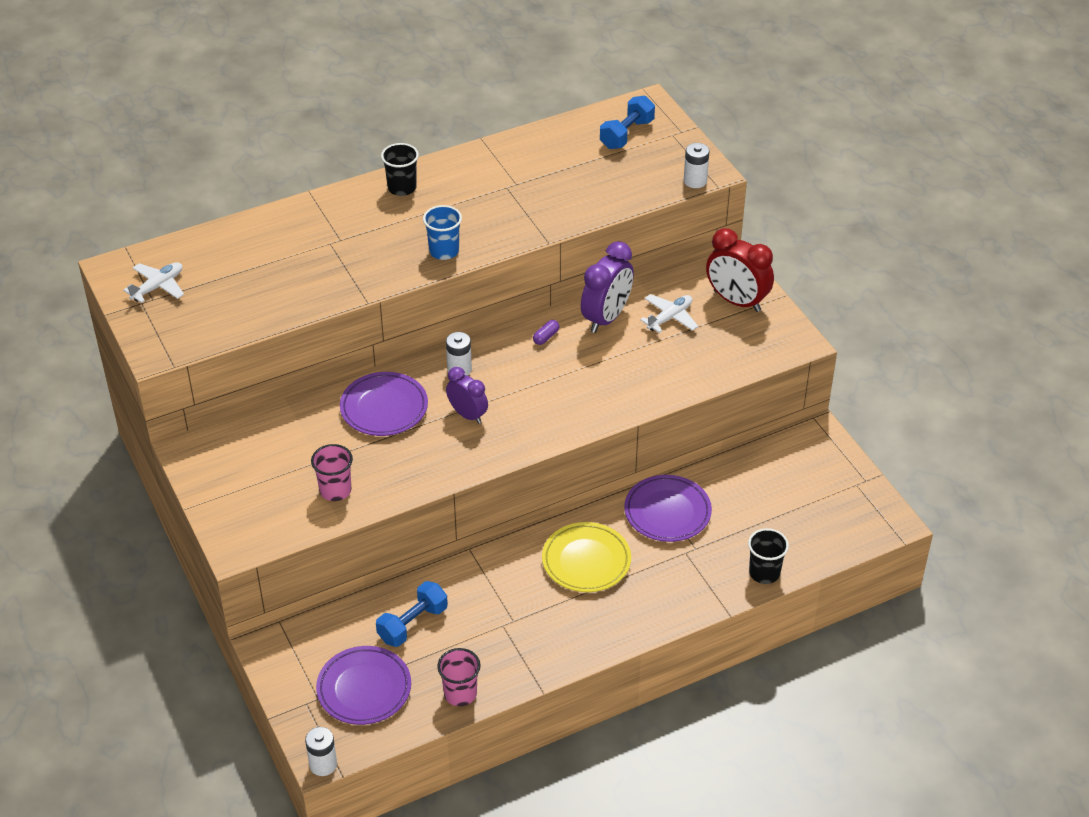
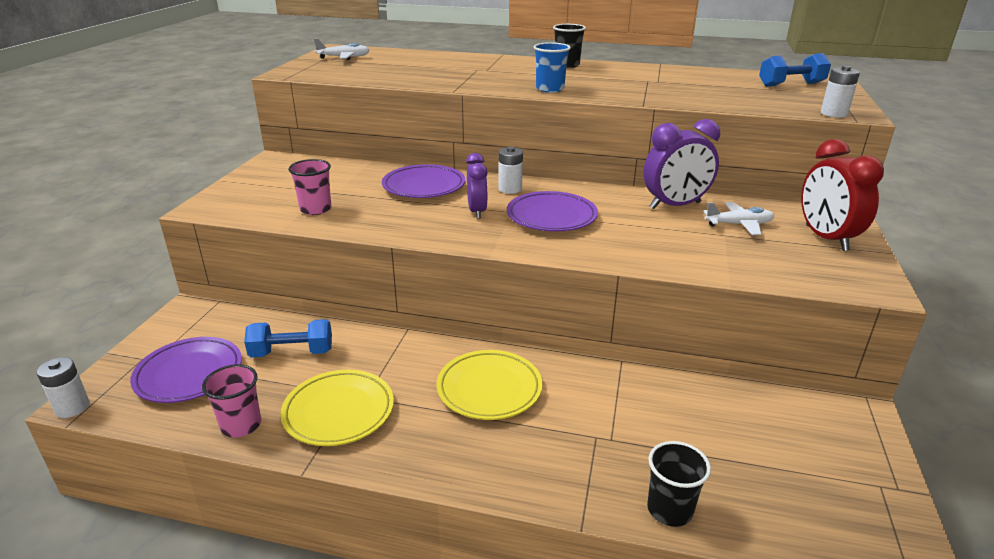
camera: 40 degrees right, 15 degrees down
(510, 642) = (339, 412): none -> yellow plate
(546, 337) = (606, 197): purple capsule -> none
(667, 512) = (615, 393): purple plate -> purple plate (551, 217)

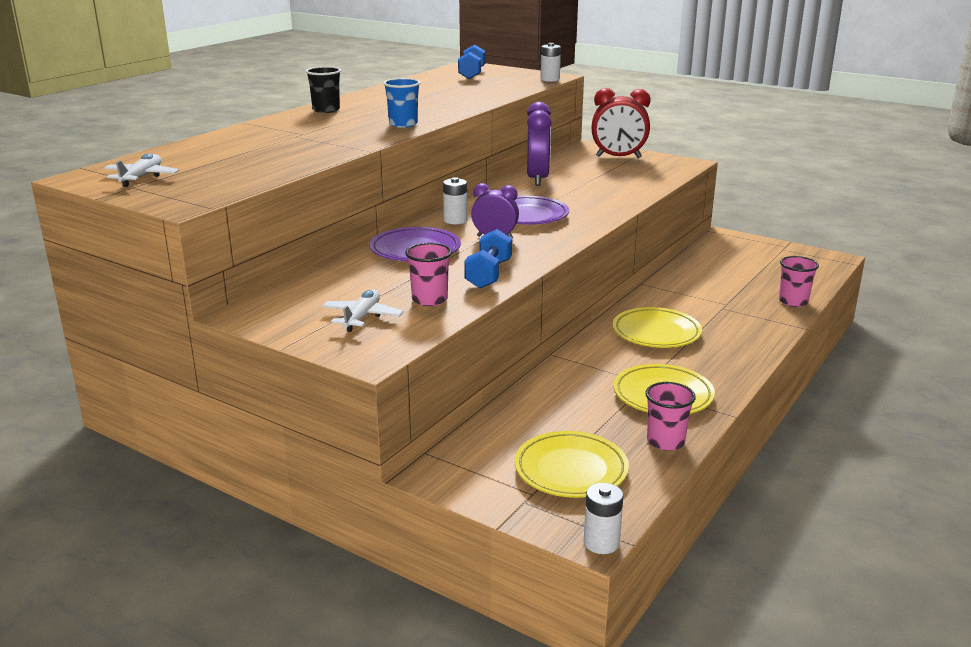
camera: 70 degrees left, 5 degrees down
(189, 374) = (571, 470): purple plate -> yellow plate
(292, 352) = (560, 412): blue dumbbell -> blue dumbbell (488, 274)
(669, 510) = (793, 302): black cup -> pink cup
(739, 225) = (583, 171): white plane -> white plane (362, 317)

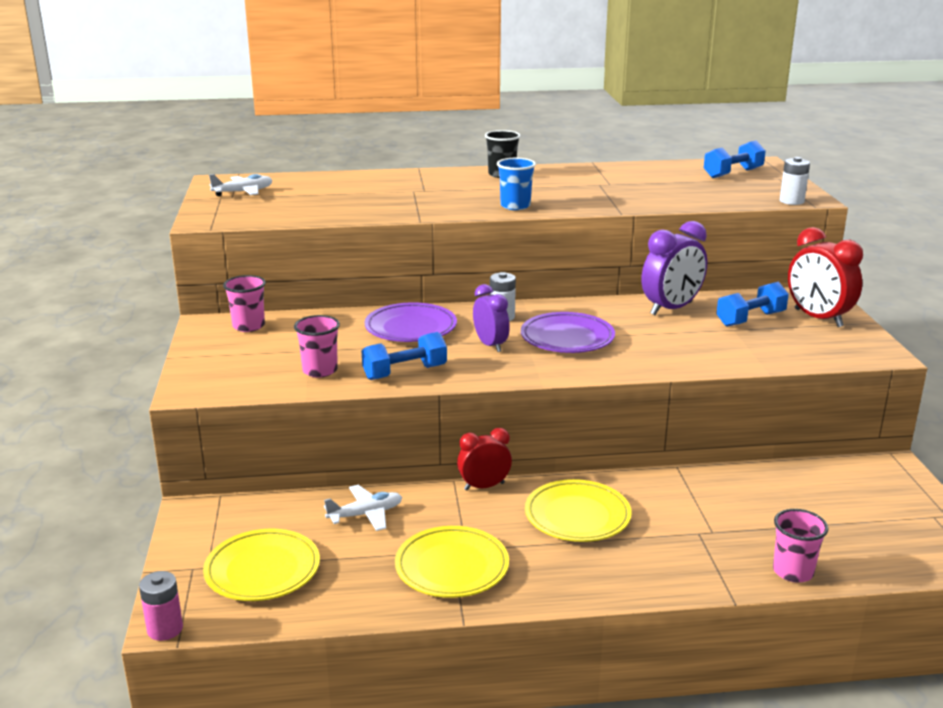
camera: 50 degrees right, 0 degrees up
(362, 317) = (254, 361): white plane -> white plane (365, 514)
(575, 347) = (484, 486): none -> red clock
(590, 169) = (750, 319): none -> blue dumbbell
(601, 543) = (165, 629): white battery -> pink battery
(665, 441) = (365, 601): pink cup -> pink cup (248, 326)

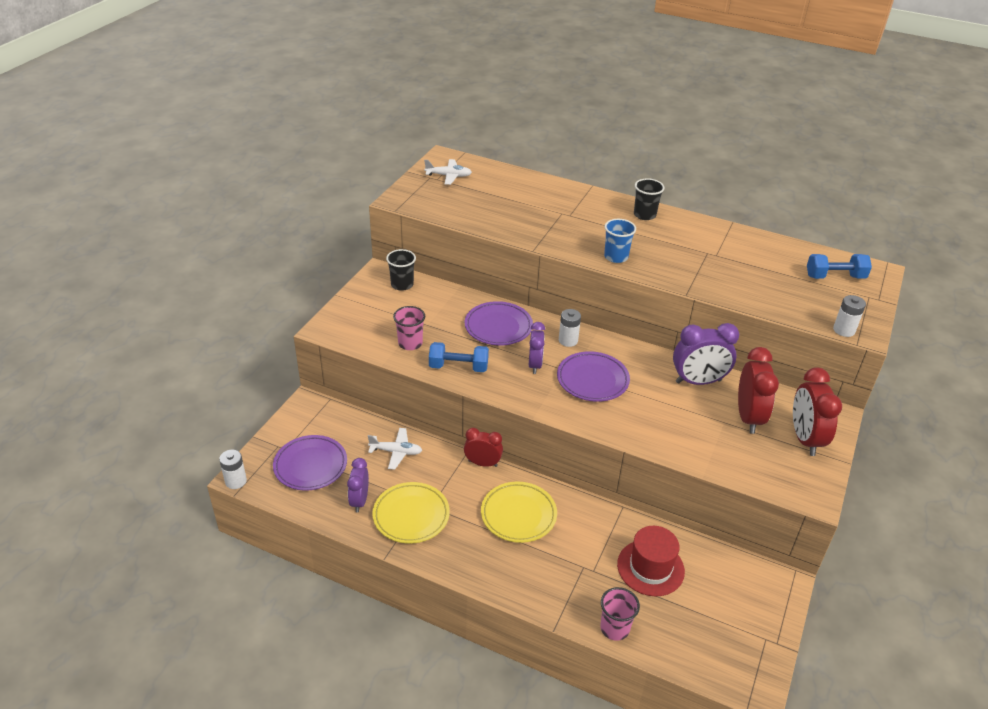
camera: 30 degrees right, 15 degrees up
(165, 629) = (236, 481): pink battery -> white battery
(248, 326) = (402, 284): pink cup -> black cup
(262, 570) = (310, 466): yellow plate -> purple plate
(369, 579) = (359, 501): none -> purple clock
(750, 319) = (748, 417): blue dumbbell -> red clock
(764, 505) = (650, 568): none -> red hat

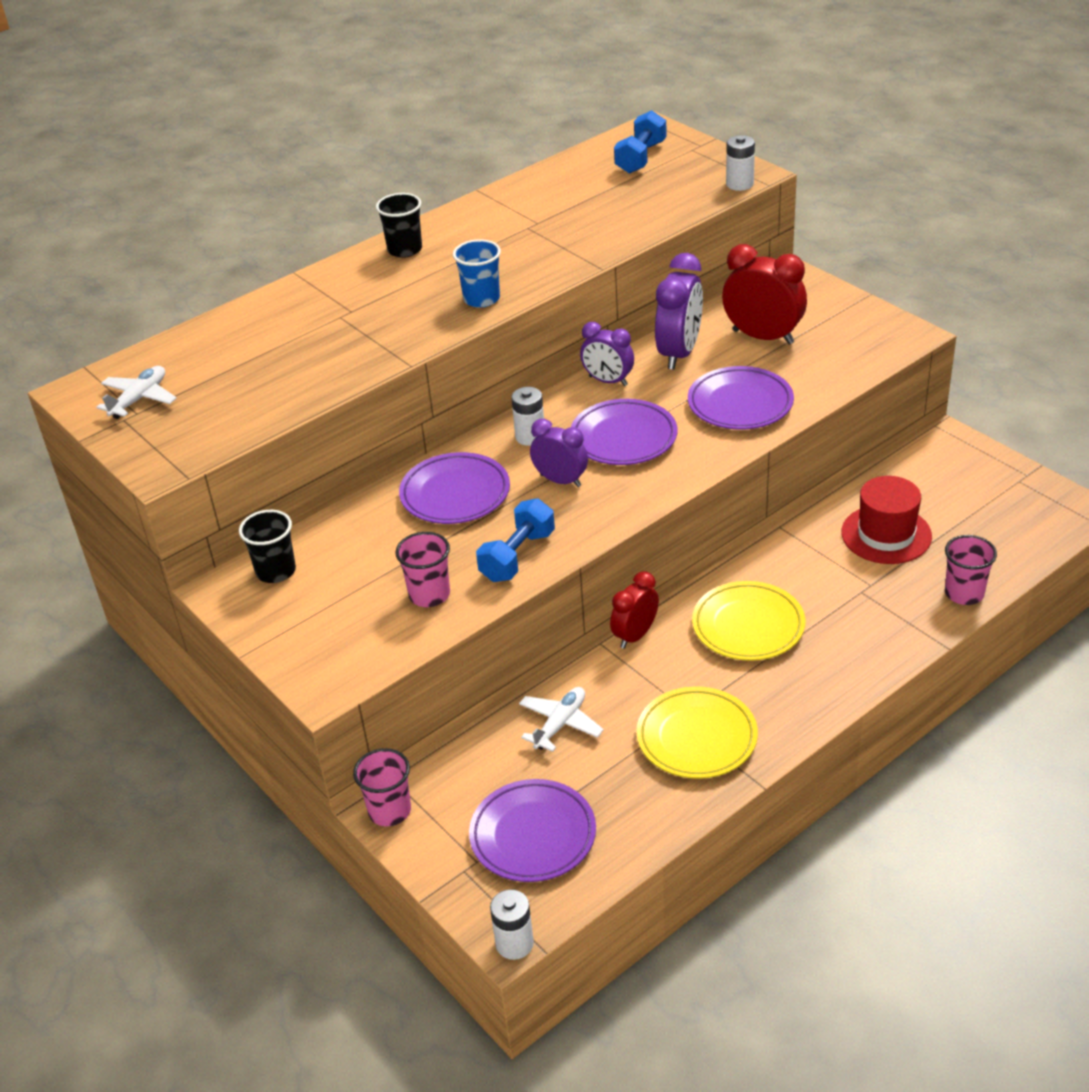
camera: 60 degrees left, 0 degrees up
(308, 405) = (389, 811): none -> pink cup
(359, 501) = (639, 790): purple clock -> purple clock (608, 381)
(664, 424) = (740, 404): none -> purple plate
(805, 439) = (818, 310): red clock -> none

